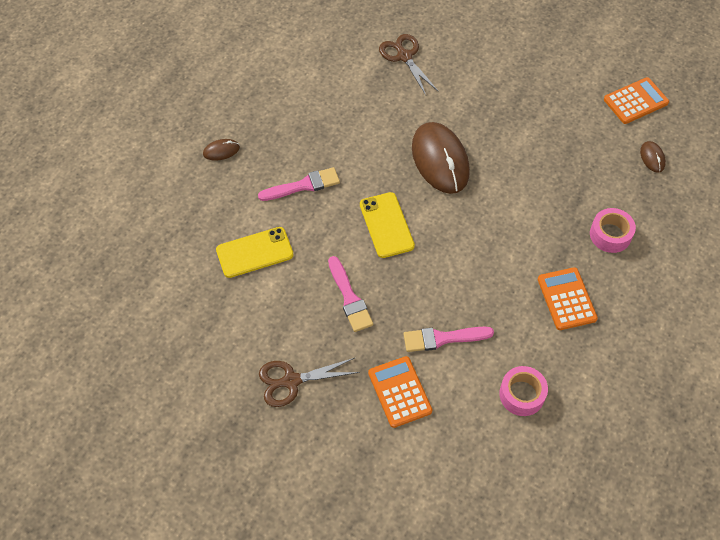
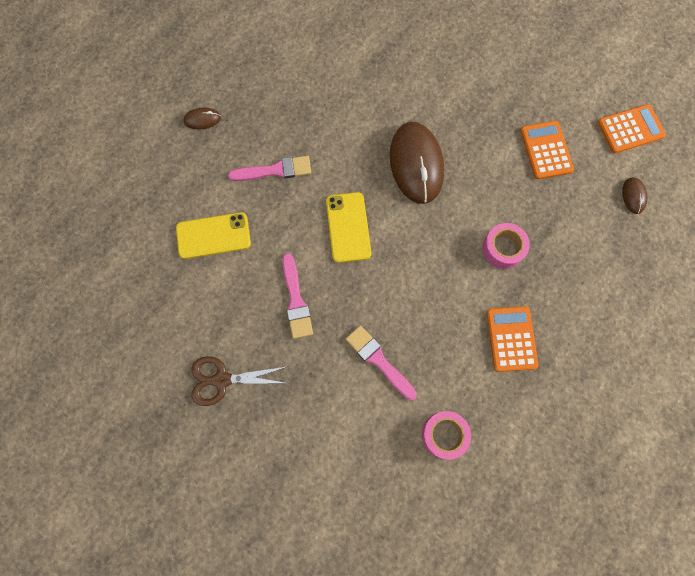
camera: 10 degrees right, 15 degrees up
(400, 392) = (324, 410): orange calculator -> orange calculator (546, 150)
(404, 56) = (404, 42): brown scissors -> none
(443, 338) = (378, 360): pink brush -> pink brush turned 45 degrees clockwise
(610, 235) = (571, 275): pink tape -> pink tape (503, 249)

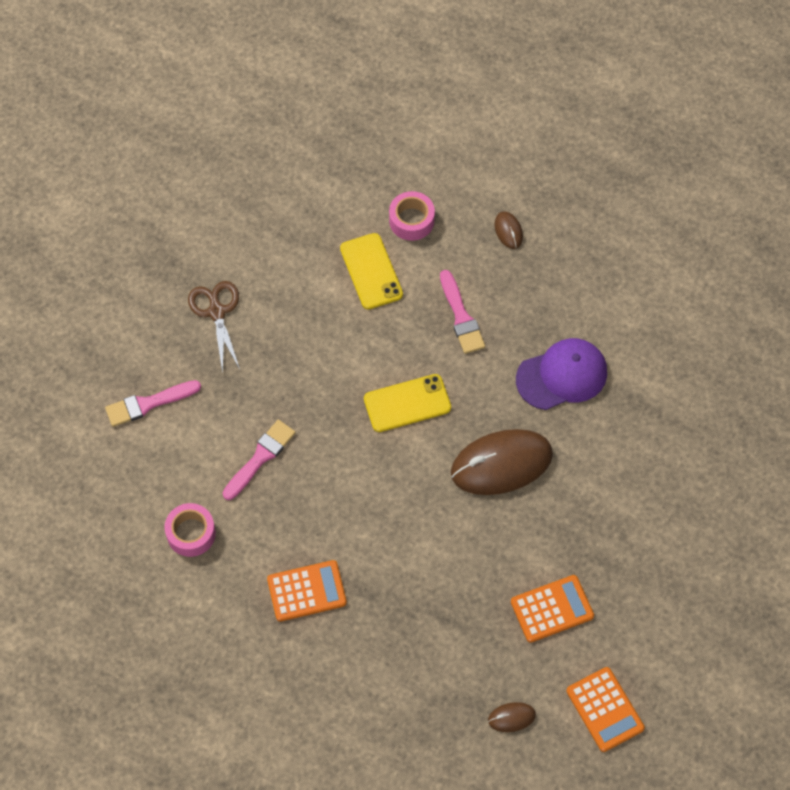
camera: 80 degrees right, 10 degrees down
(296, 300) = (313, 365): pink brush -> pink brush (148, 404)
(345, 105) = (562, 376): none -> purple cap
(503, 249) = (413, 571): pink tape -> pink tape (411, 220)

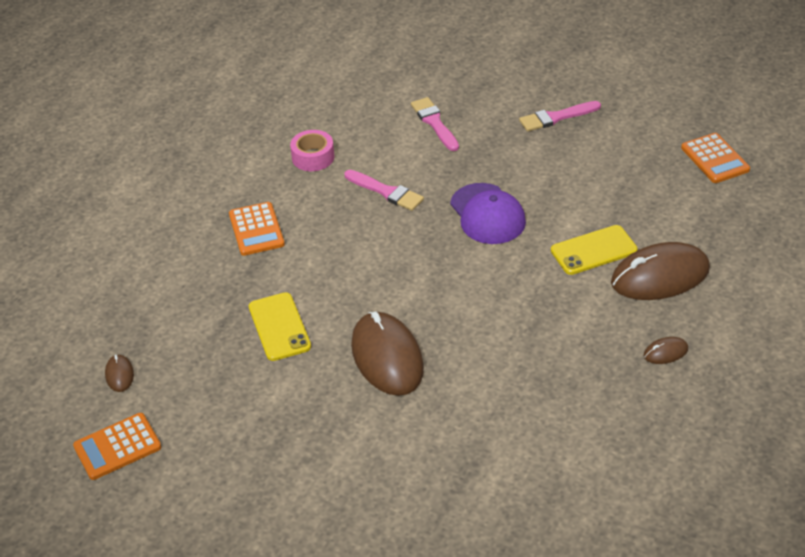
camera: 90 degrees right, 20 degrees down
(216, 312) = (531, 154): brown scissors -> none
(407, 403) = (449, 284): yellow phone -> yellow phone (279, 327)
(411, 220) = (660, 276): pink tape -> brown mouse
(461, 316) = (553, 319): pink brush -> pink brush (556, 117)
(552, 609) = (228, 402): orange calculator -> orange calculator (714, 159)
(562, 376) = (493, 403): purple cap -> purple cap (487, 214)

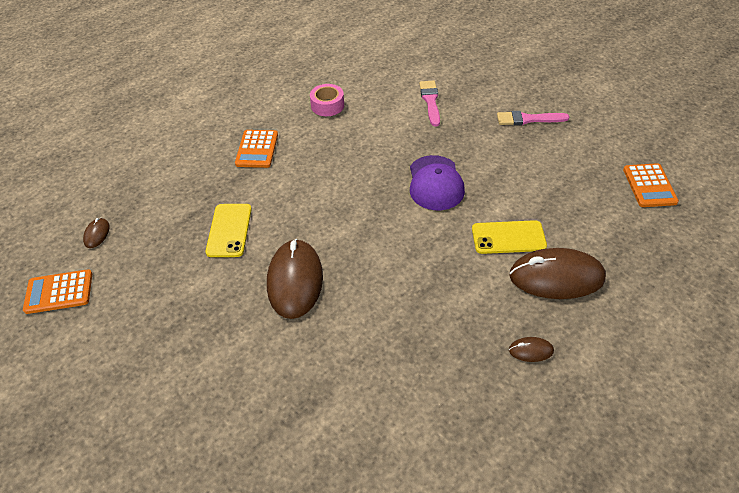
camera: 20 degrees right, 5 degrees up
(386, 192) = (366, 145): pink brush -> none

